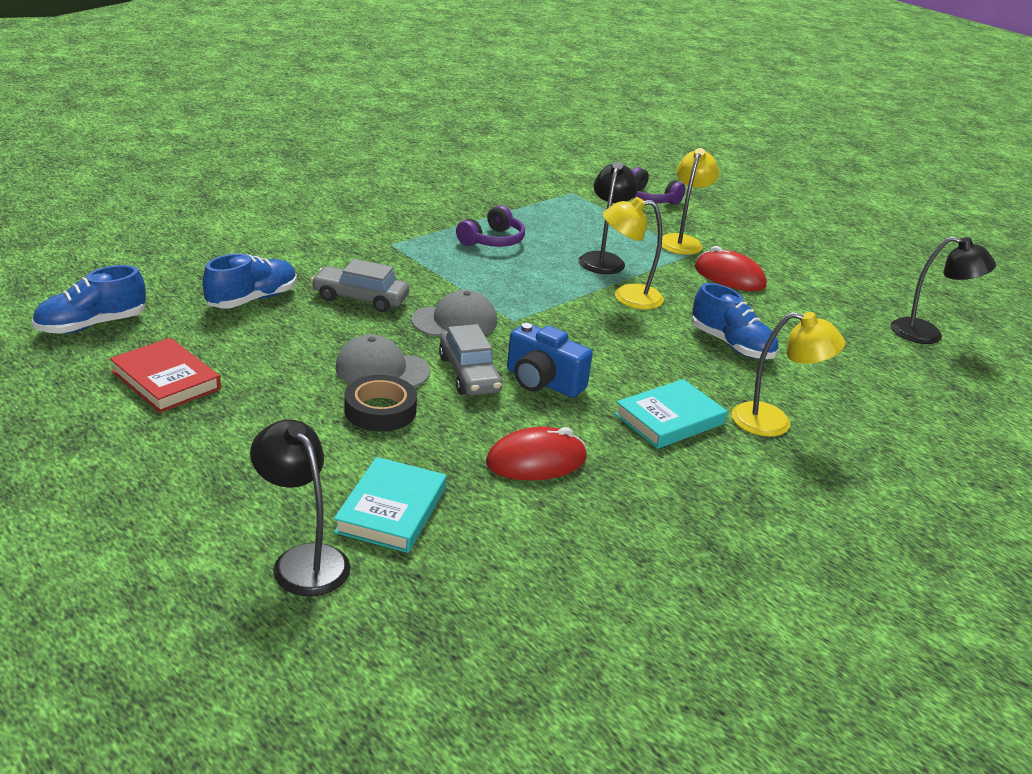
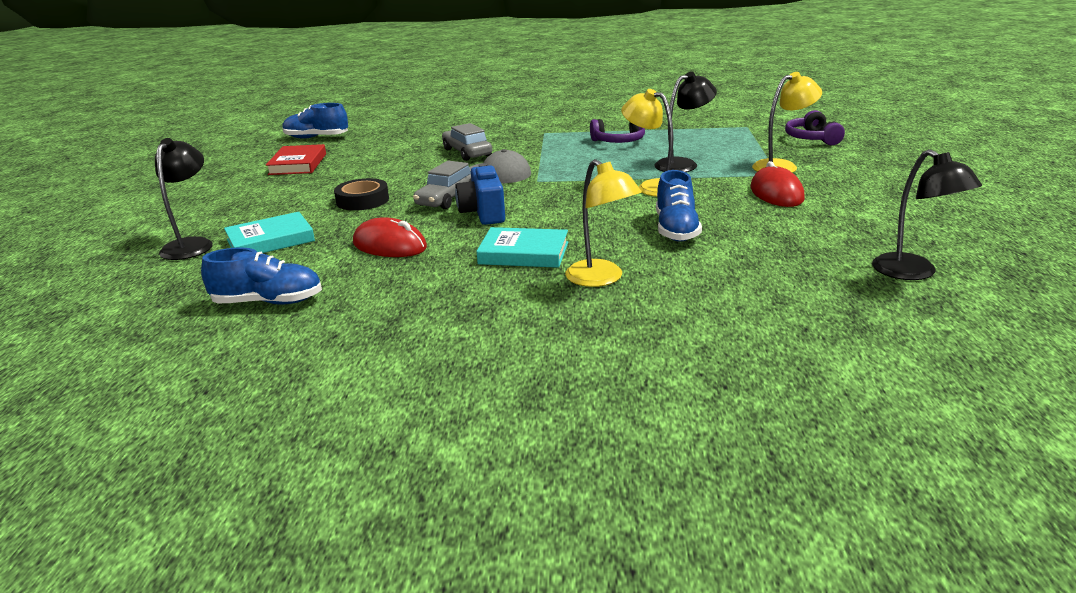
camera: 50 degrees right, 5 degrees down
(252, 299) = (409, 142): blue shoe -> blue shoe (268, 302)
(382, 369) = (404, 184): grey cap -> none

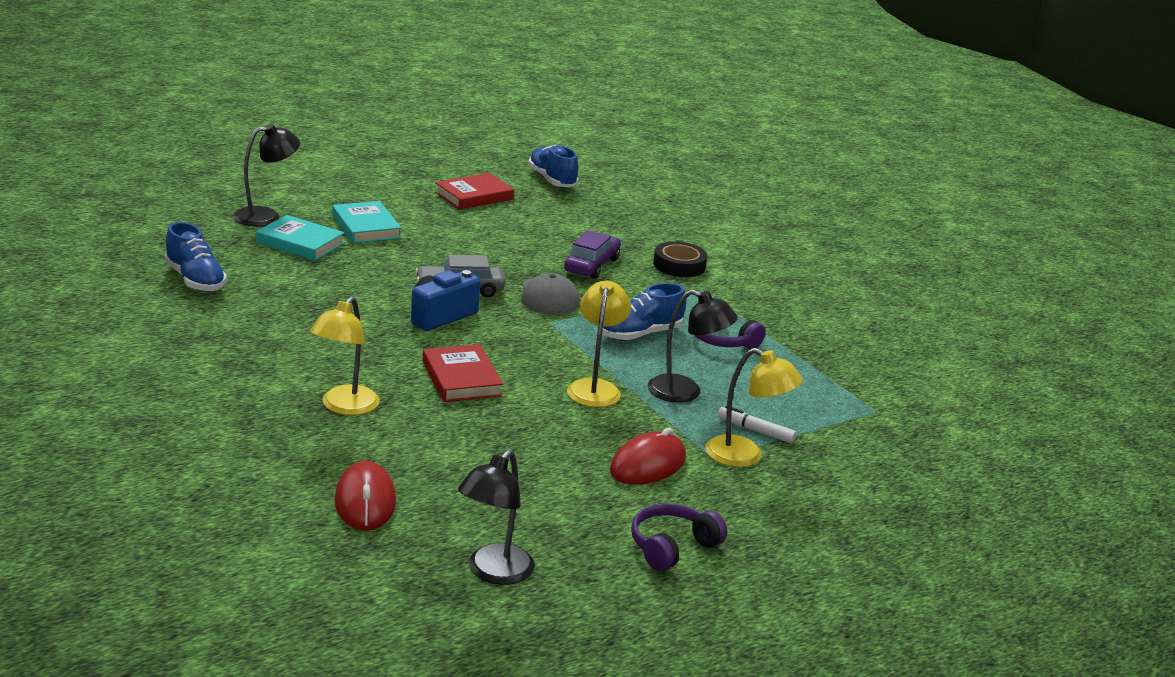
camera: 50 degrees right, 0 degrees up
(362, 200) = (417, 253): black tape -> black tape (679, 265)
(390, 245) = (332, 295): red mouse -> red mouse (365, 502)
(467, 152) = (591, 265): grey car -> purple car
(523, 253) = (367, 358): turquoise book -> turquoise book (366, 227)
(596, 225) = (461, 378): none -> red book
(676, 230) = (488, 423): blue shoe -> blue shoe (640, 334)
(750, 157) = (755, 431): none -> white marker
(812, 139) = (877, 464): purple headphones -> purple headphones (672, 547)

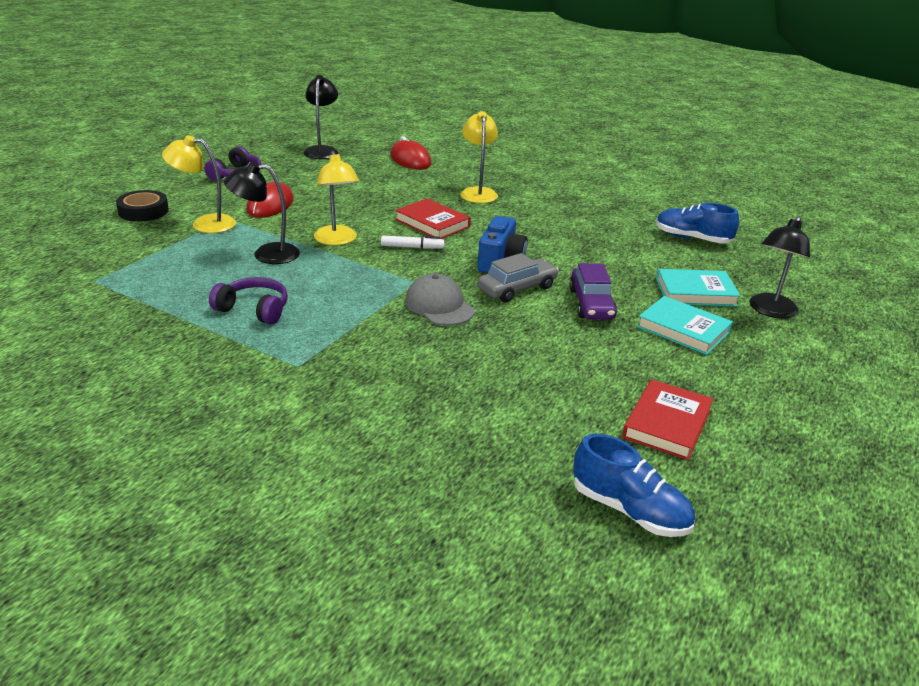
camera: 155 degrees right, 5 degrees up
(591, 265) = (435, 358): purple car -> purple car (591, 304)
(640, 334) = (331, 292): blue shoe -> none
(679, 265) = (342, 394): black tape -> black tape (143, 211)
(755, 431) = (201, 241): white marker -> white marker (412, 247)

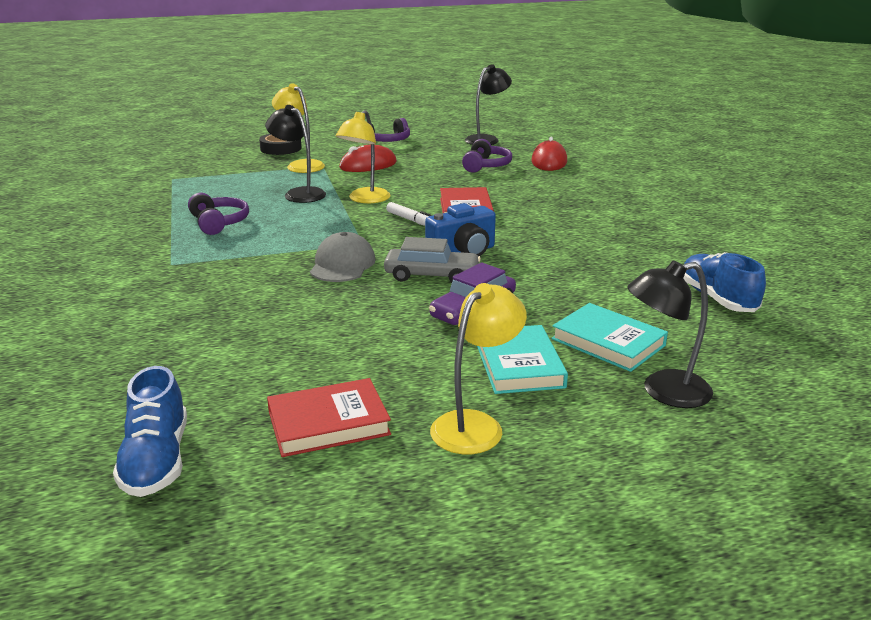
camera: 45 degrees right, 5 degrees down
(371, 177) = (486, 166): none -> purple headphones
(478, 192) = (559, 198): yellow lamp -> yellow lamp (475, 425)

